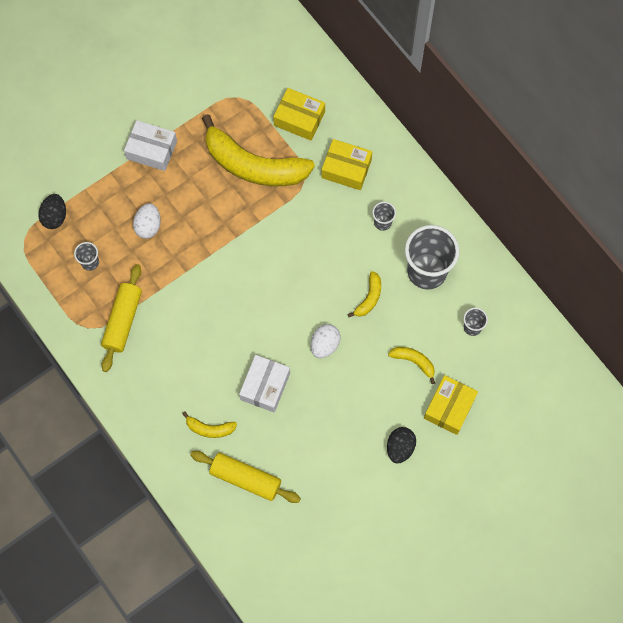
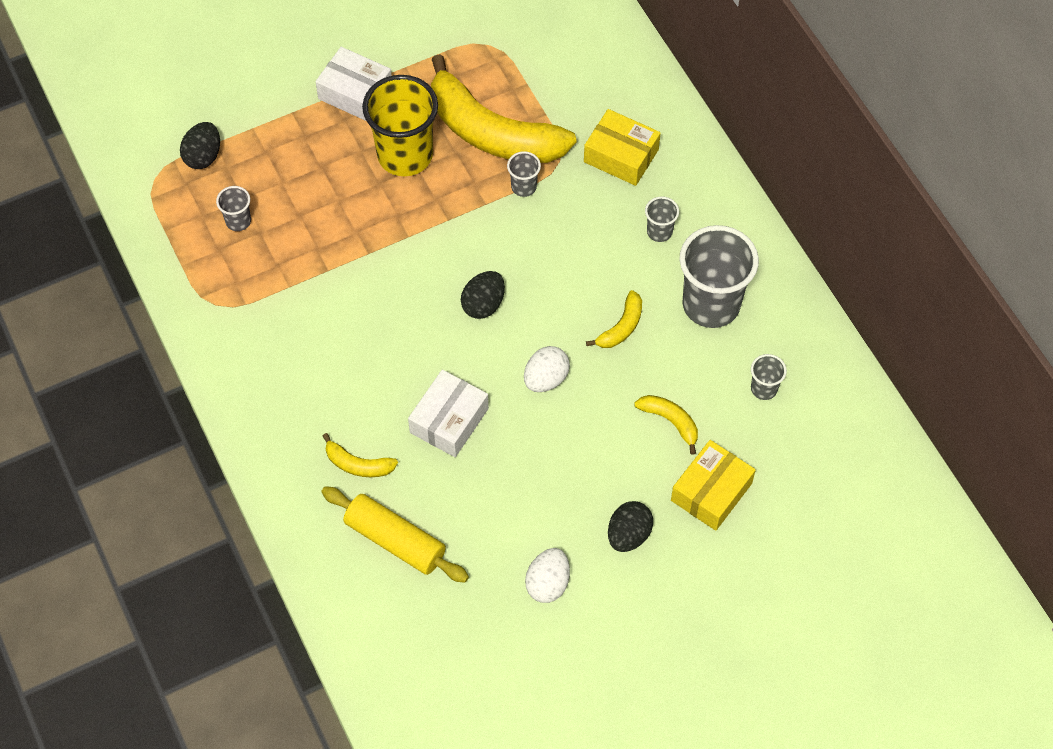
camera: 10 degrees right, 10 degrees down
(123, 321) = (266, 303): yellow rolling pin -> none
(148, 226) = (329, 187): white egg -> white egg (548, 583)
(196, 193) = (405, 155): none -> yellow cup
(272, 297) = (483, 304): none -> black egg
(283, 204) = (524, 187): none -> grey cup
(299, 118) = (567, 83): yellow box -> none

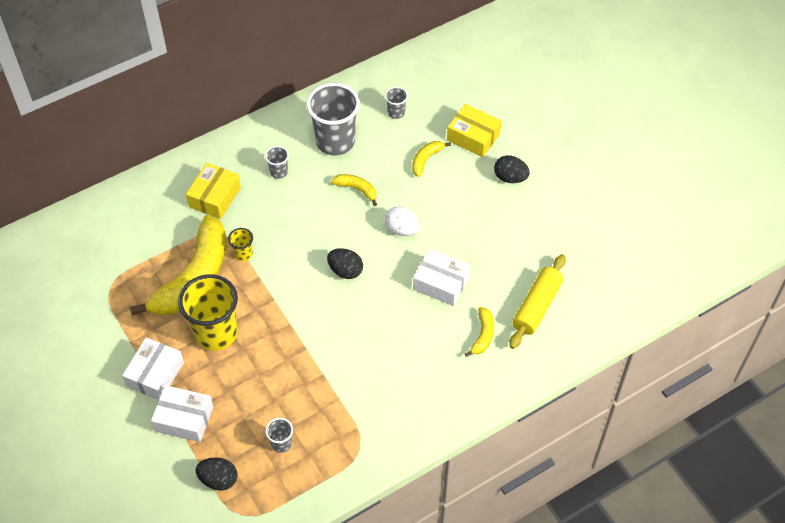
camera: 95 degrees left, 5 degrees down
(289, 122) = (184, 419): none -> white box
(524, 187) = (243, 254): grey cup -> yellow cup
(548, 583) = (551, 218): white egg -> none

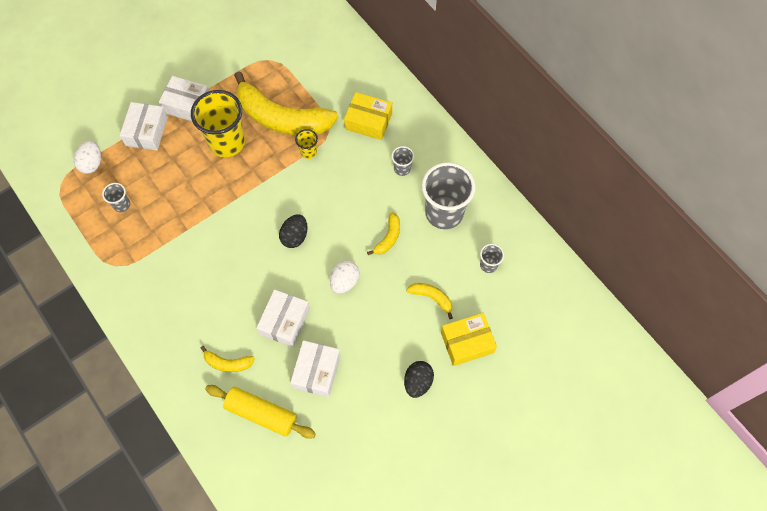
camera: 85 degrees right, 10 degrees up
(218, 479) = (92, 163): black egg -> white egg
(473, 137) = (467, 342): yellow box -> yellow box turned 45 degrees clockwise
(495, 258) = (316, 371): none -> white box

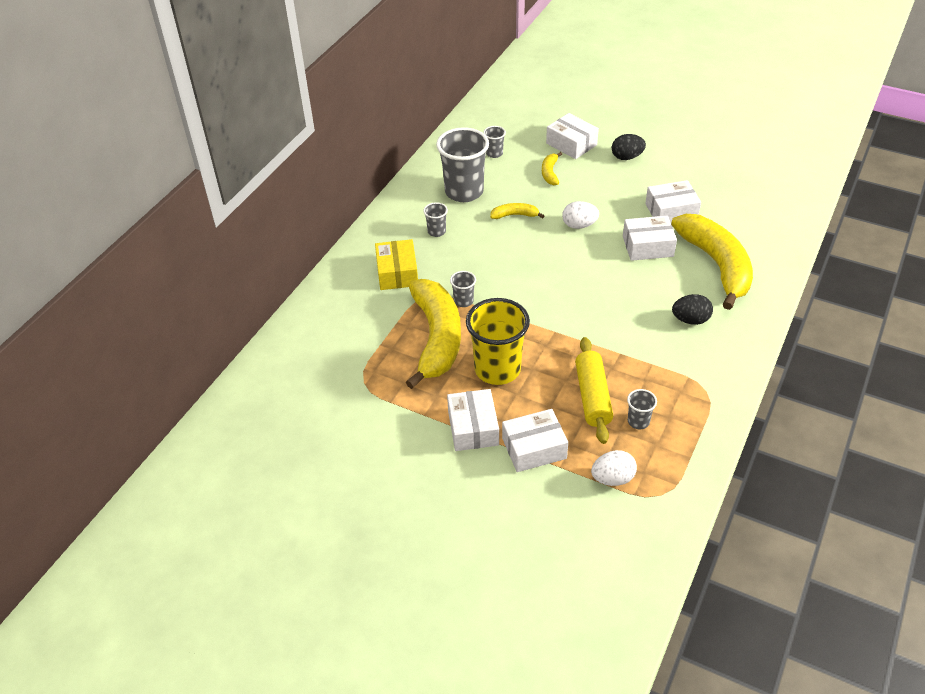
camera: 115 degrees left, 20 degrees down
(228, 363) = (716, 265): yellow banana -> yellow banana, size x2.36
(261, 413) = (735, 227): yellow rolling pin -> yellow rolling pin (592, 396)
(295, 236) = (563, 273): black egg -> black egg (690, 320)
(308, 152) = (463, 301): yellow cup -> grey cup
(467, 342) = (571, 144): yellow box -> white box

